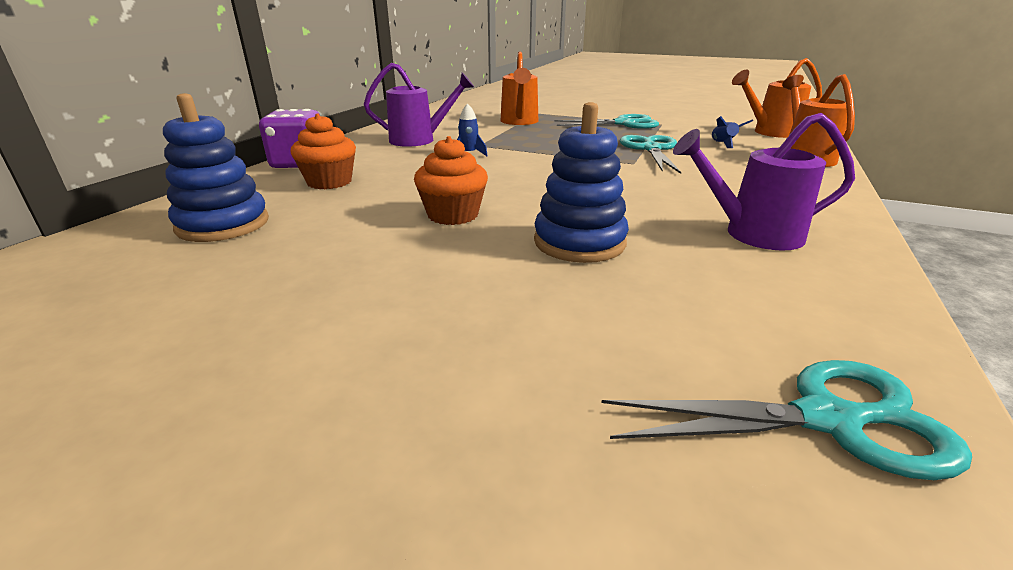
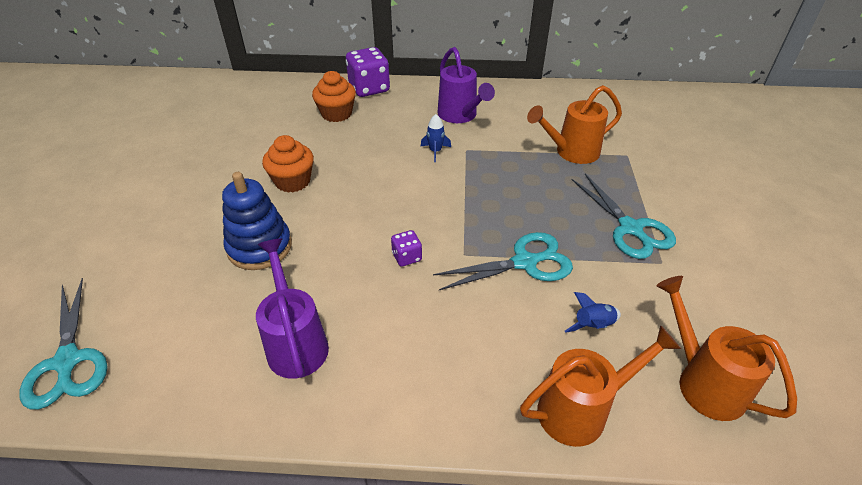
camera: 70 degrees right, 15 degrees up
(223, 224) = (256, 108): blue stacking toy -> none
(629, 180) = (406, 257): none -> purple dice

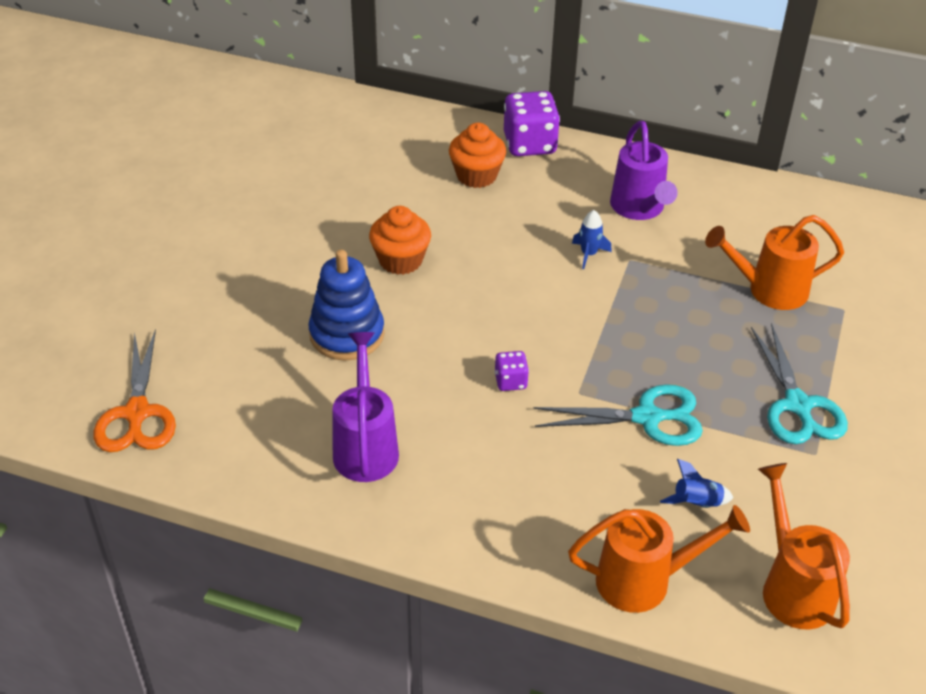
camera: 15 degrees right, 0 degrees up
(67, 361) = (137, 413): turquoise scissors -> orange scissors

